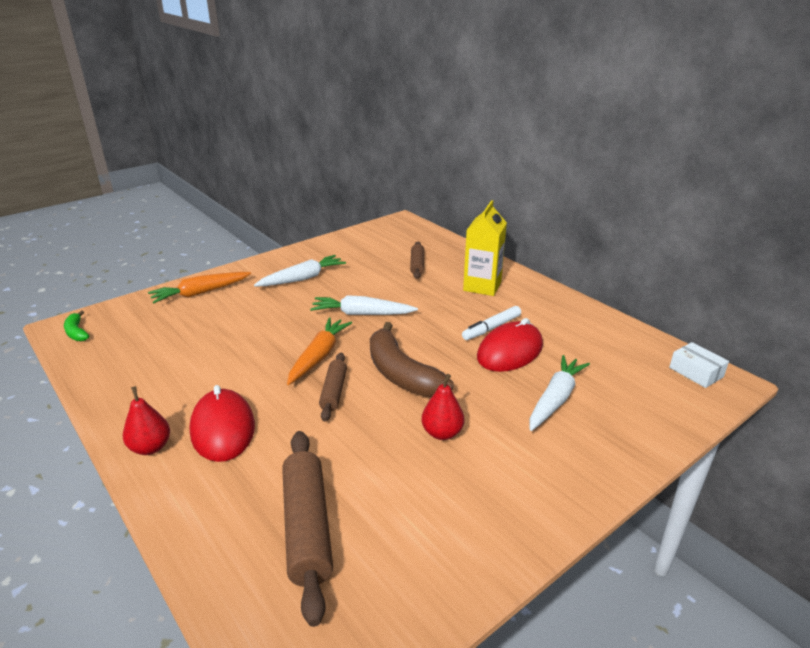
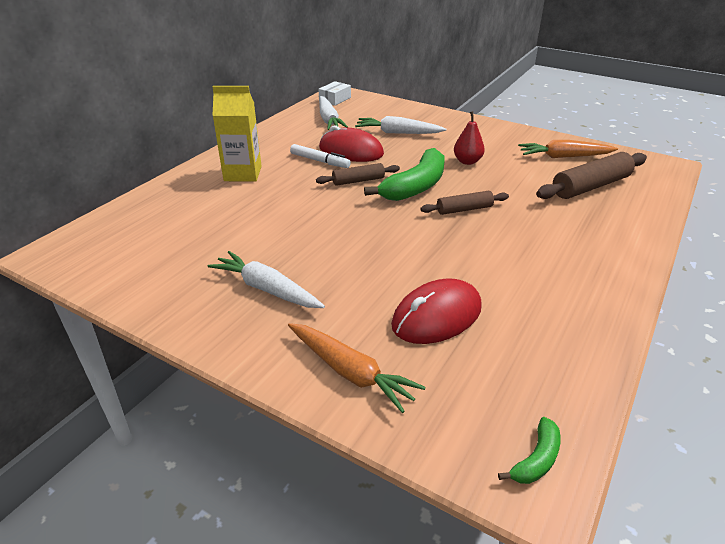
camera: 110 degrees left, 5 degrees up
(150, 447) = (616, 273): red pear -> none
(223, 428) = (557, 246): red mouse -> red mouse (436, 316)
(319, 356) = (423, 229): orange carrot -> orange carrot (564, 157)
(361, 314) = (332, 225): white carrot -> white carrot (329, 120)
(401, 374) = (415, 186): brown banana -> green banana
(417, 265) = (202, 215): brown rolling pin -> brown rolling pin (358, 181)

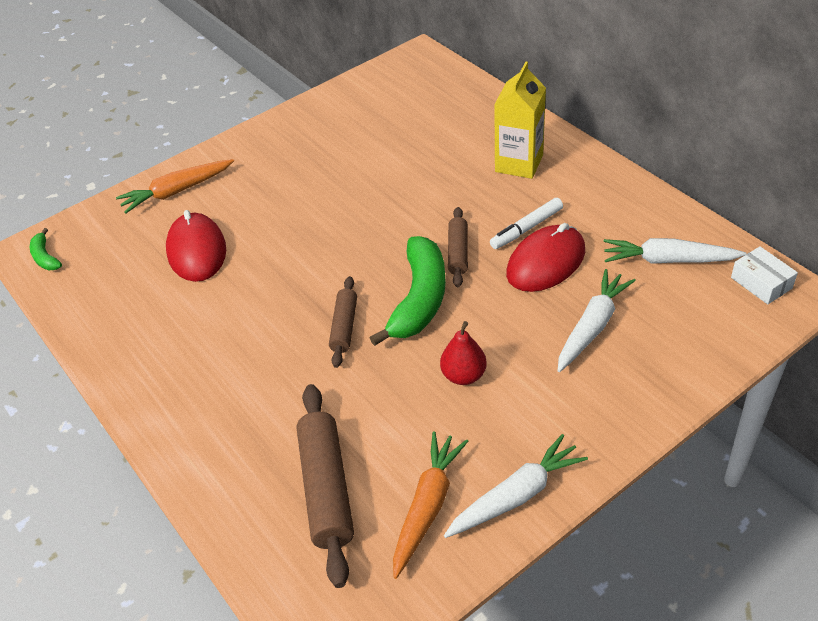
camera: 115 degrees right, 10 degrees up
(266, 289) = (297, 162): white carrot -> white carrot (516, 495)
(415, 186) = (419, 299): green banana -> green banana turned 135 degrees counterclockwise

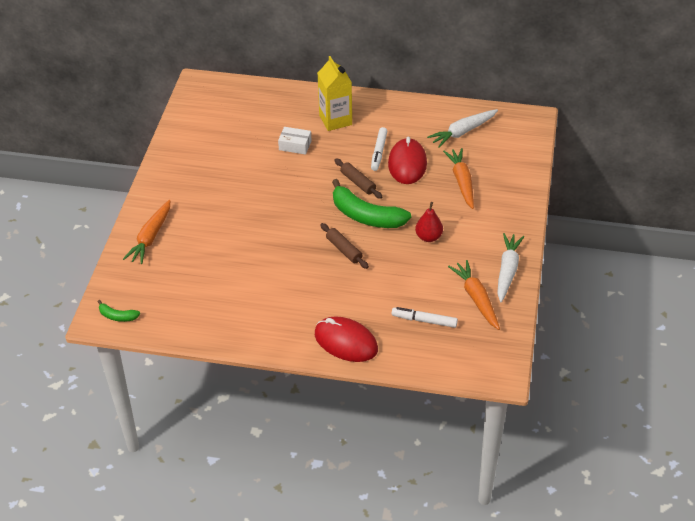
camera: 45 degrees left, 0 degrees up
(197, 250) = (210, 260): red mouse -> red mouse (346, 342)
(326, 489) = (424, 320): brown rolling pin -> white marker
(419, 299) = (366, 216): green banana -> green banana turned 150 degrees clockwise
(592, 326) = (462, 182): white carrot -> orange carrot
(761, 283) = (513, 121): white box -> white box (295, 145)

